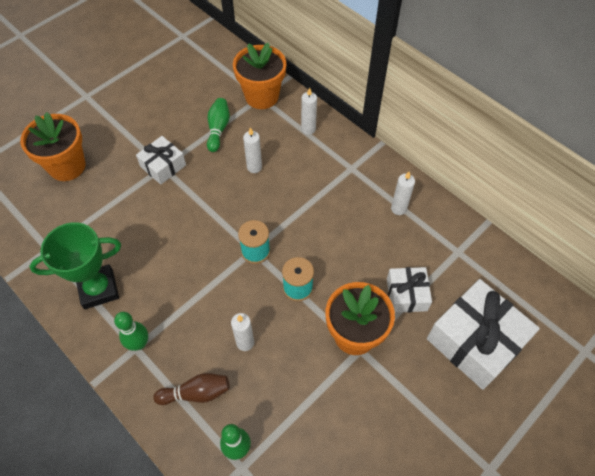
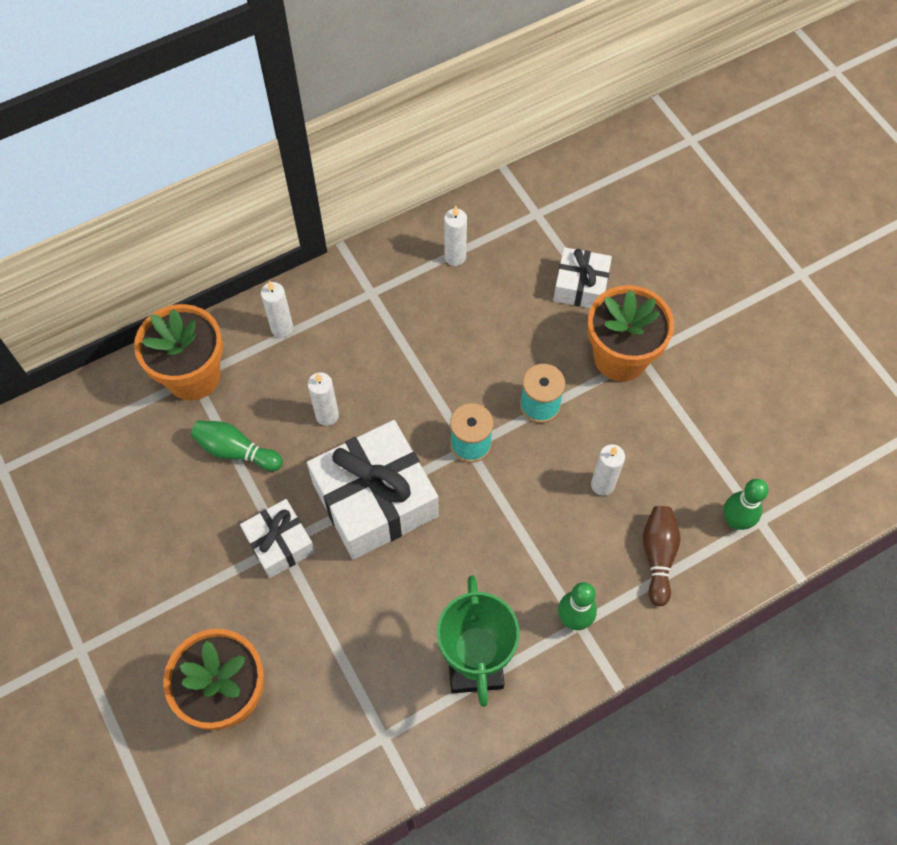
camera: 75 degrees left, 5 degrees up
(475, 341) = (656, 236): white gift -> white gift (375, 500)

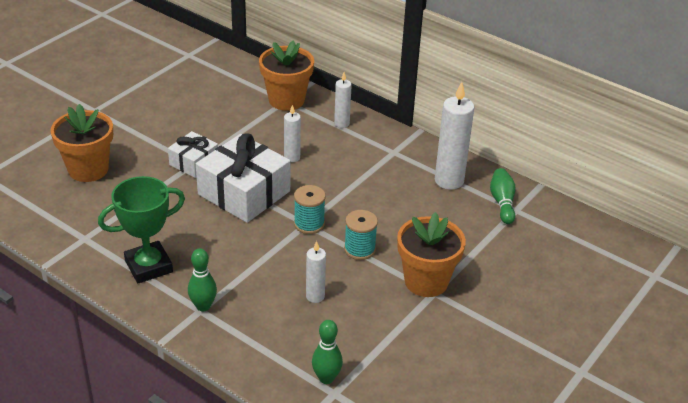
camera: 65 degrees right, 25 degrees down
(236, 451) = (246, 129): green bowling pin -> green bowling pin (502, 203)
(455, 257) = (449, 180): white candle -> white candle, size x1.80
(580, 286) = (471, 246): white gift -> none
(658, 556) = (273, 340): brown bowling pin -> none

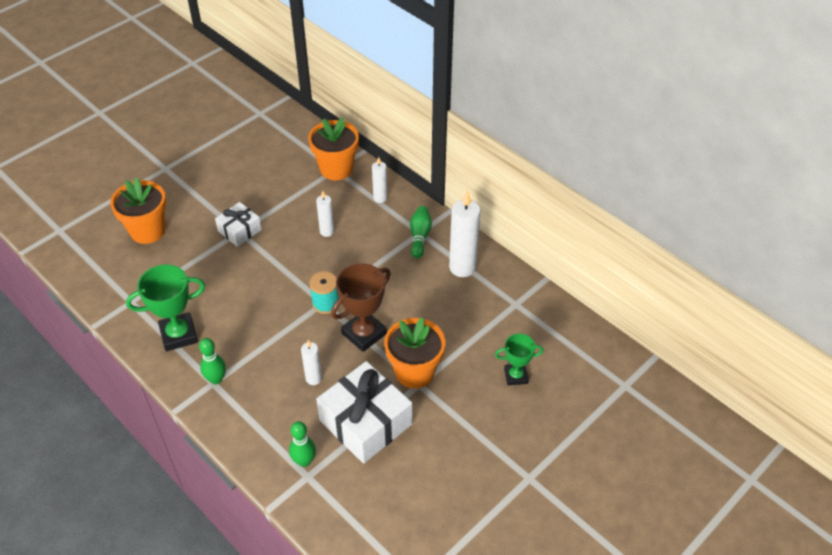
camera: 10 degrees right, 10 degrees up
(244, 193) = (276, 266): white gift -> white gift (365, 422)
(359, 249) = (364, 334): turquoise spool -> brown trophy
(502, 203) = (505, 295): green bowling pin -> green bowling pin (420, 237)
(537, 276) = (515, 376): none -> green trophy

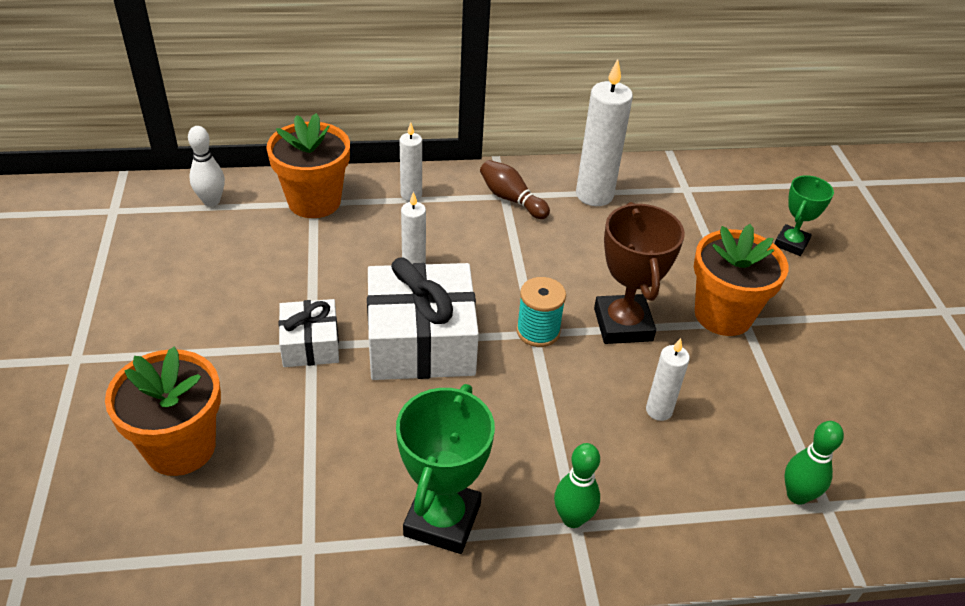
camera: 55 degrees left, 5 degrees down
(299, 137) = (211, 201): none -> white bowling pin
(365, 422) = (771, 399): white gift -> white gift (421, 341)
(420, 237) = (511, 199): green bowling pin -> brown bowling pin

